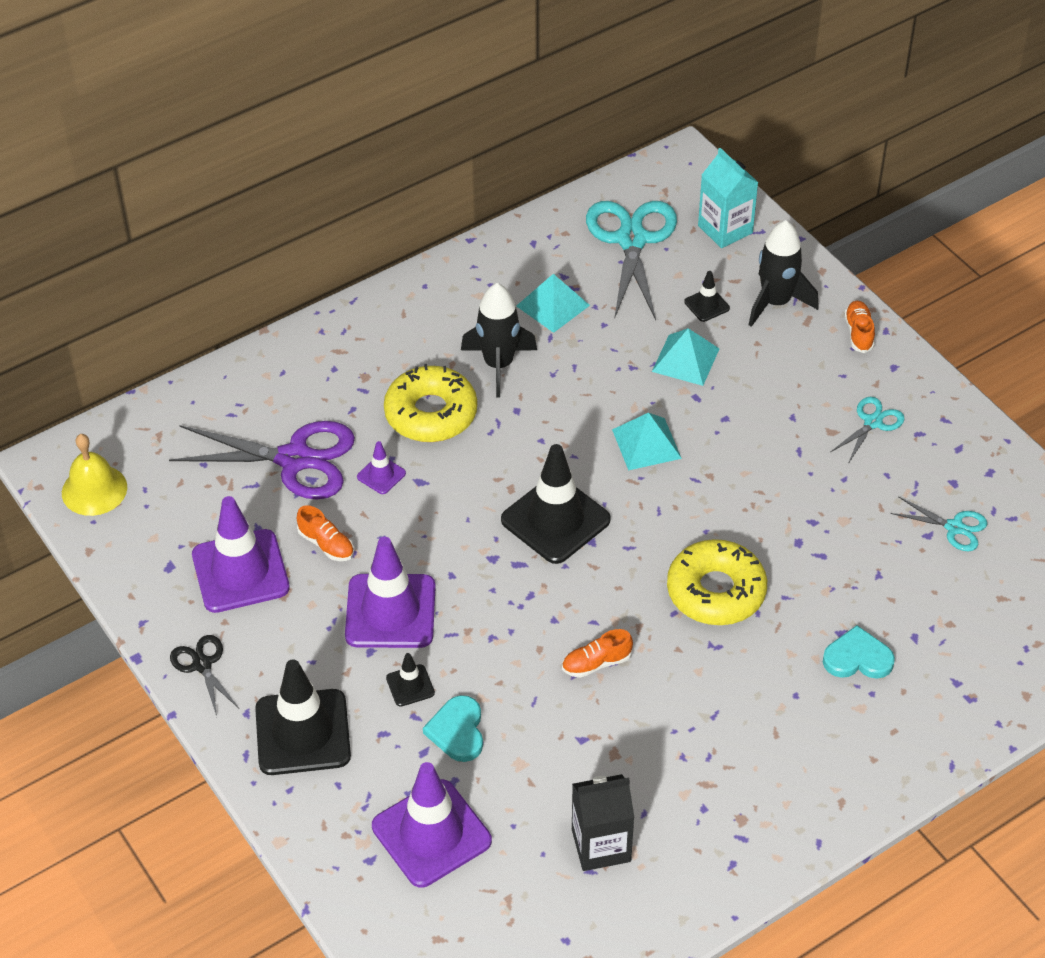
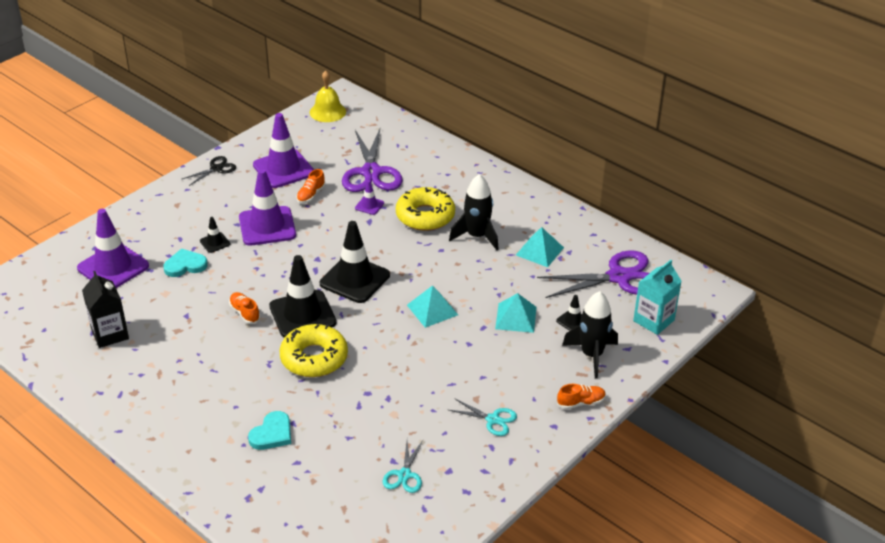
camera: 75 degrees right, 10 degrees down
(303, 732) = (176, 210): black traffic cone -> black traffic cone (302, 314)
(631, 240) = (619, 277): turquoise scissors -> purple scissors
(857, 658) = (272, 434): turquoise heart -> turquoise heart turned 45 degrees clockwise

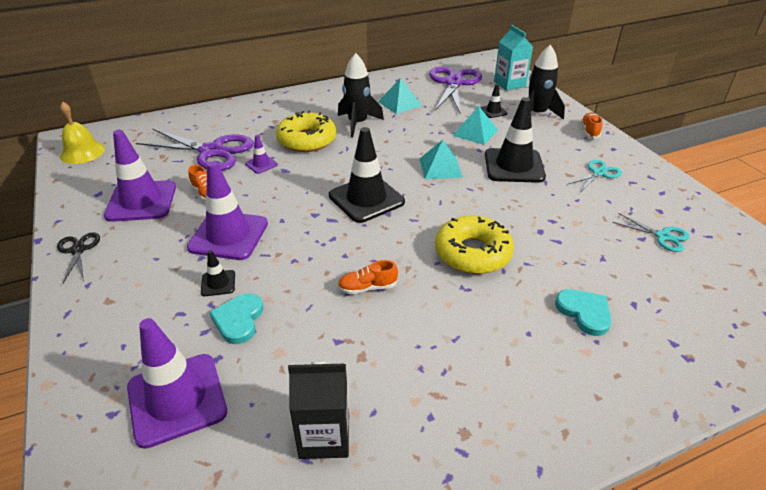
camera: 65 degrees left, 0 degrees up
(302, 314) = (398, 245): black traffic cone -> black traffic cone (514, 166)

